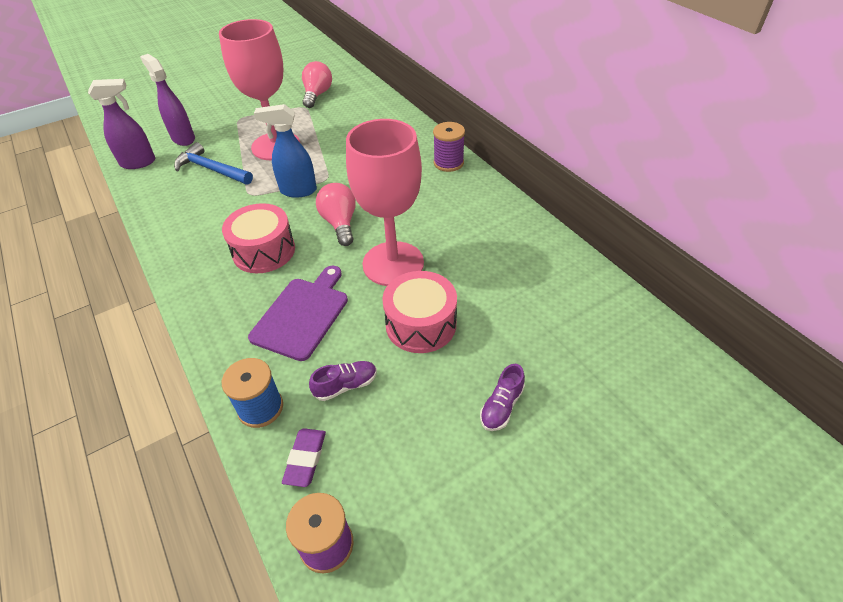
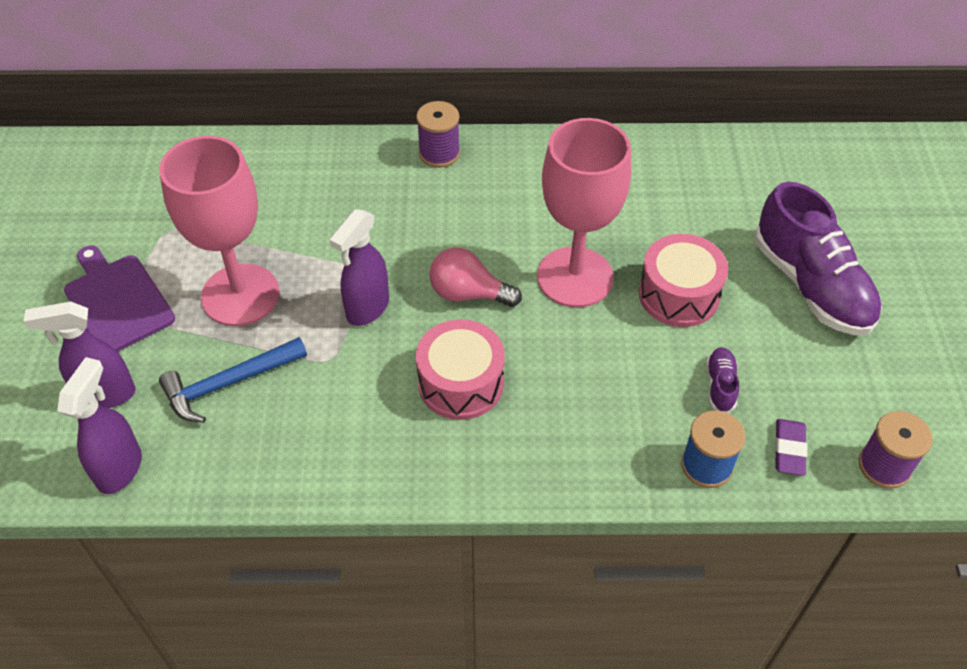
camera: 60 degrees left, 5 degrees up
(298, 191) = (367, 309): blue spray bottle -> purple spray bottle
(302, 315) = (598, 385): purple cutting board -> purple cutting board (117, 301)
(305, 459) = (789, 449): purple eraser -> purple eraser turned 60 degrees clockwise
(317, 95) = (151, 204): pink light bulb -> none
(501, 406) = (811, 285): purple shoe -> purple shoe, size x2.34

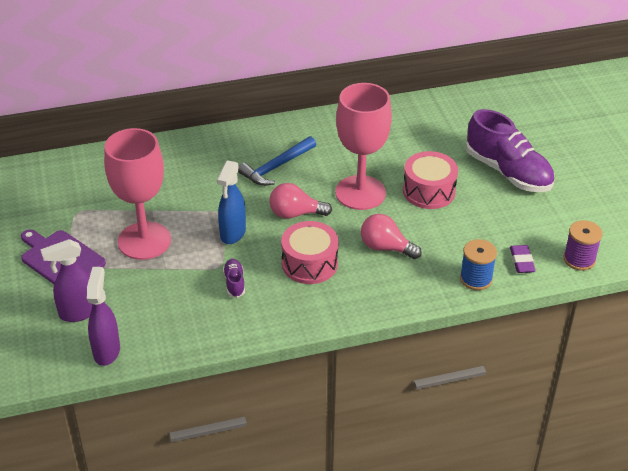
camera: 15 degrees left, 10 degrees down
(227, 384) = (157, 292): blue hammer -> blue hammer (276, 167)
(367, 309) = (232, 234): purple spray bottle -> blue spray bottle
(439, 153) = (245, 136): purple spool -> none
(583, 379) = (385, 247): none -> pink light bulb
(720, 385) = (470, 235): purple shoe -> purple shoe (234, 283)

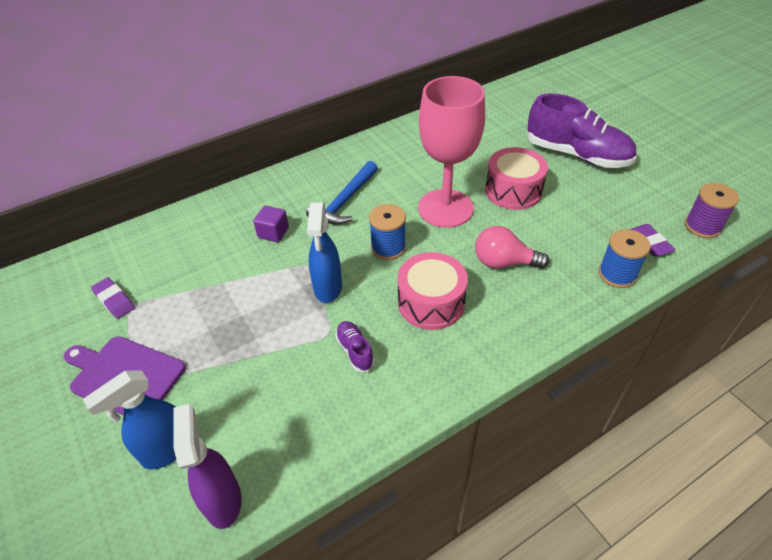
camera: 15 degrees left, 5 degrees up
(65, 204) = (114, 300): none -> purple eraser
(78, 313) = (167, 450): purple spray bottle -> blue spray bottle
(144, 241) = (225, 323): pink goblet -> none
(205, 180) = (273, 233): none -> purple cube
(295, 214) = (388, 247): pink light bulb -> blue spool

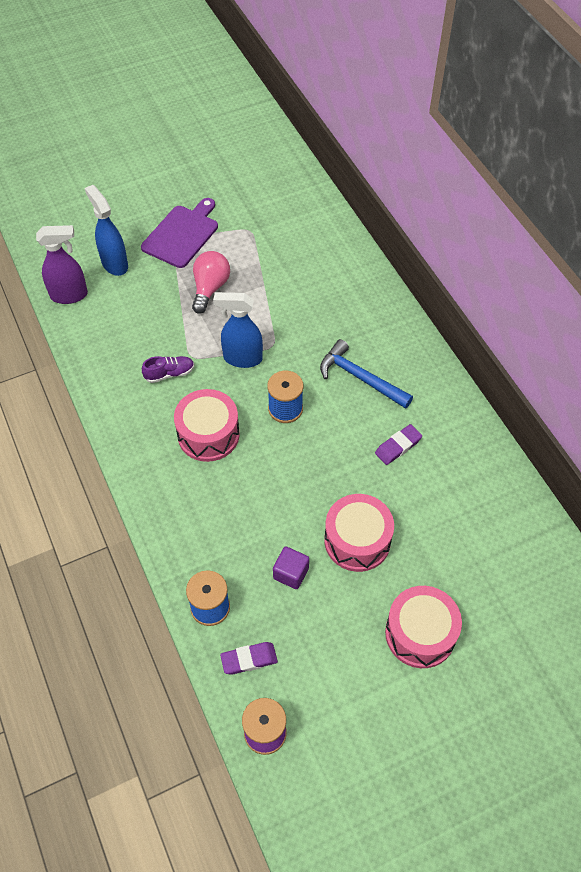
camera: 95 degrees right, 10 degrees up
(114, 300) = (258, 218): purple eraser -> purple eraser (398, 446)
(273, 233) = (321, 319): purple cube -> purple cube (291, 573)
(445, 208) = (336, 467): pink goblet -> none
(503, 262) = (247, 505): pink light bulb -> pink light bulb (210, 288)
(577, 155) = (420, 633): purple shoe -> pink drum

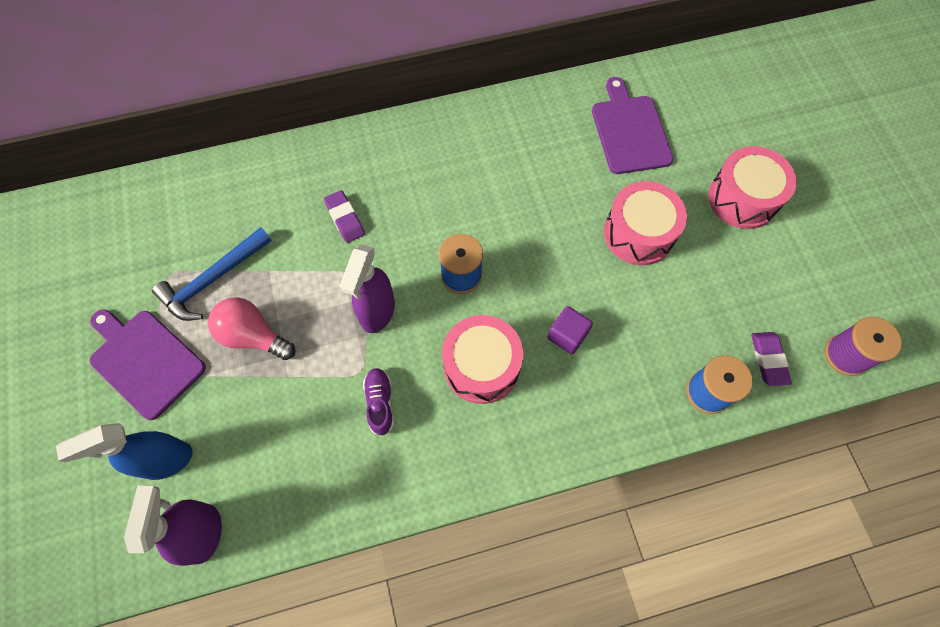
camera: 80 degrees left, 10 degrees up
(242, 358) = (377, 312): blue spray bottle -> purple spray bottle
(291, 573) = (672, 303): purple cube -> purple cube (567, 335)
(360, 377) = (434, 193): blue hammer -> blue hammer (212, 280)
(398, 446) = (530, 174): purple eraser -> purple eraser (345, 218)
(471, 525) = (630, 131): none -> purple cutting board

